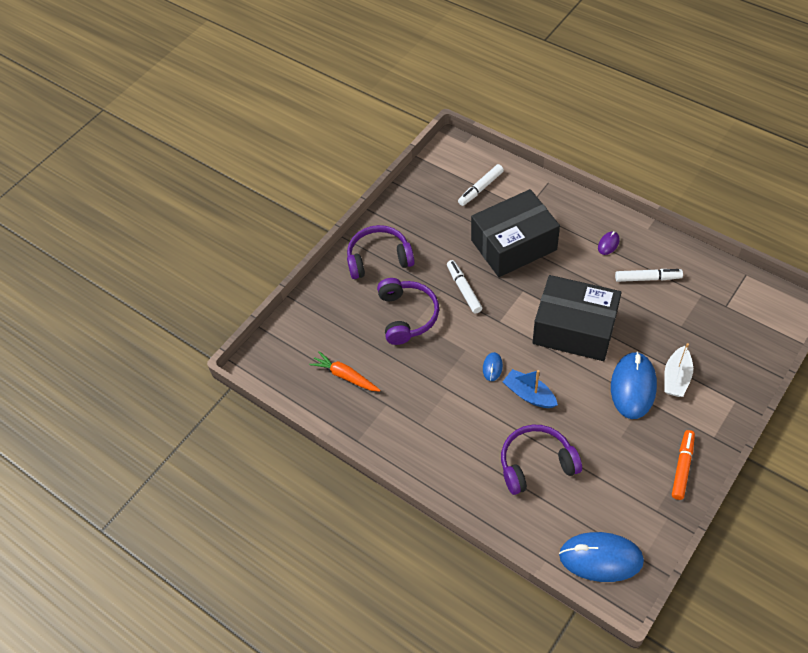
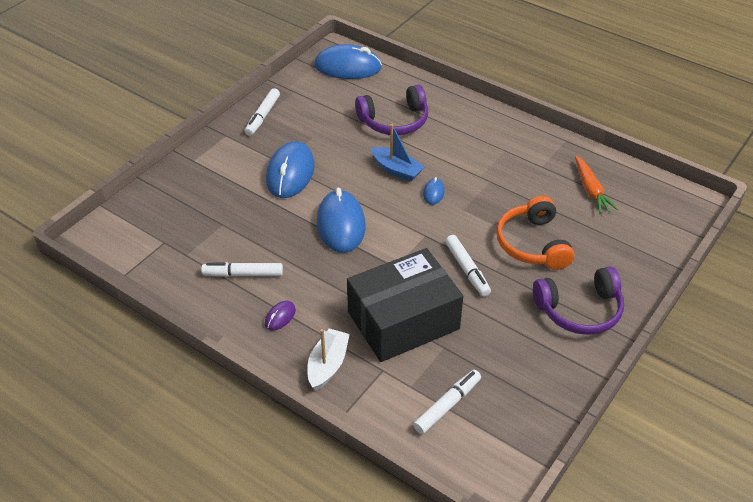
camera: 175 degrees right, 10 degrees down
(345, 376) = (591, 190): orange carrot -> orange carrot turned 45 degrees clockwise
(407, 316) = (533, 244): purple headphones -> orange headphones
(574, 329) = (341, 224): black box -> blue mouse
(676, 378) = (244, 179): white boat -> white boat (328, 365)
(682, 467) = (262, 116): orange marker -> white marker

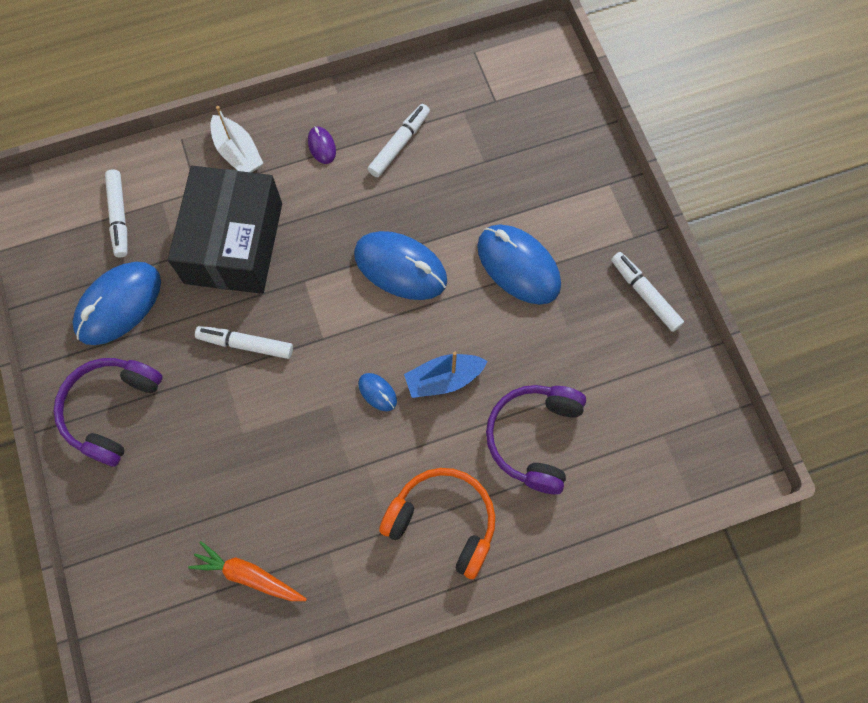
camera: 125 degrees right, 25 degrees up
(348, 67) = (689, 456): blue mouse -> blue mouse (119, 305)
(533, 244) = (225, 438): orange headphones -> orange headphones (443, 522)

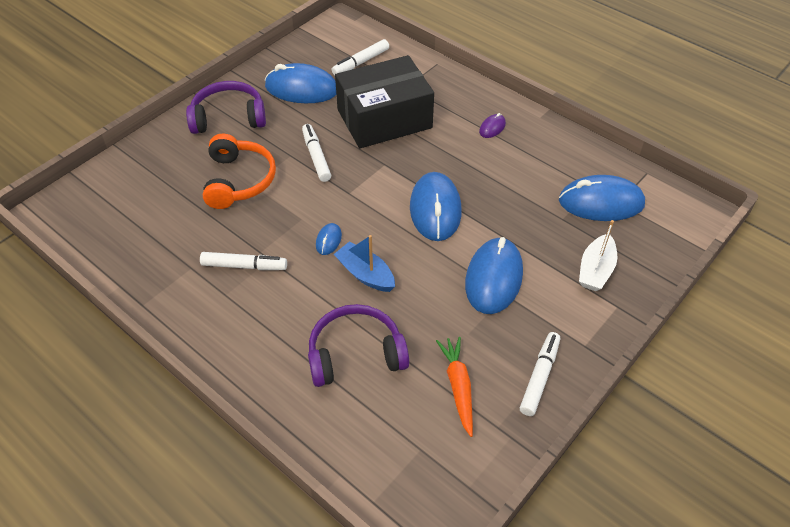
camera: 60 degrees right, 20 degrees down
(238, 152) = (450, 91): white boat -> white boat (595, 270)
(248, 575) = (151, 232): orange carrot -> orange carrot (458, 387)
(399, 144) = (531, 166): white marker -> white marker (244, 266)
(443, 522) = (250, 325): orange headphones -> orange headphones (238, 180)
(485, 116) = (601, 202): none -> blue mouse

